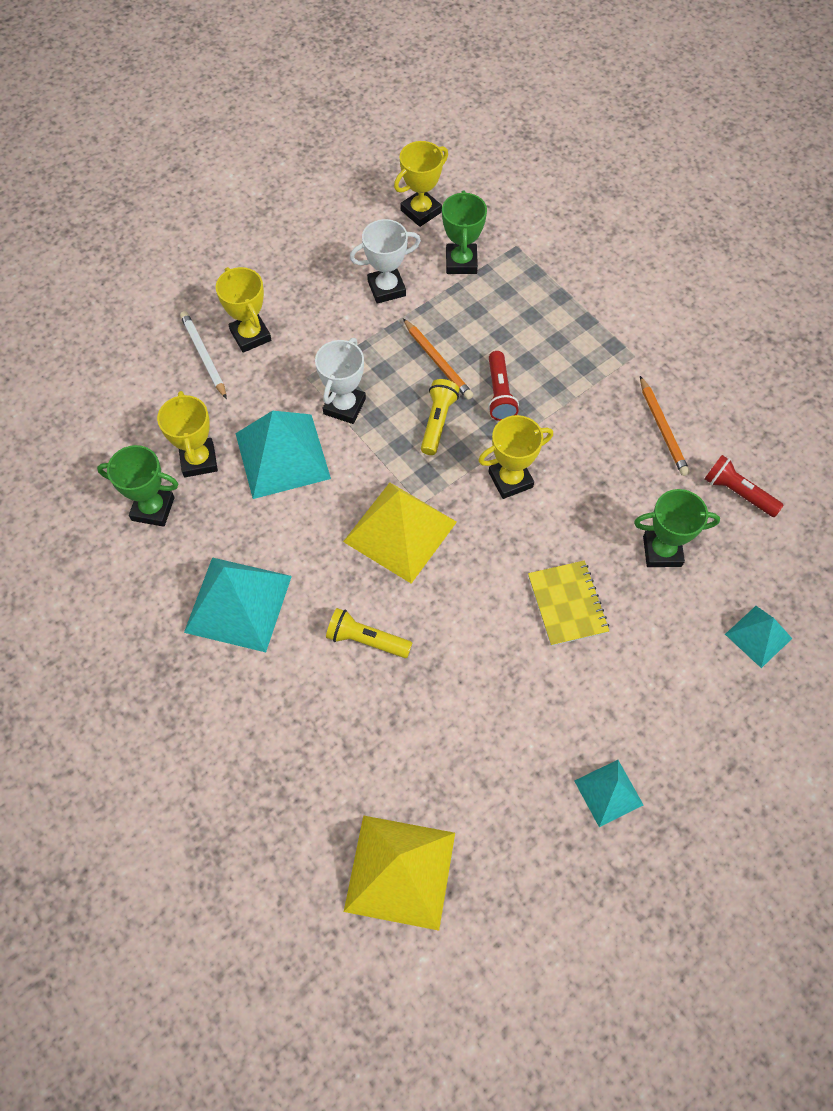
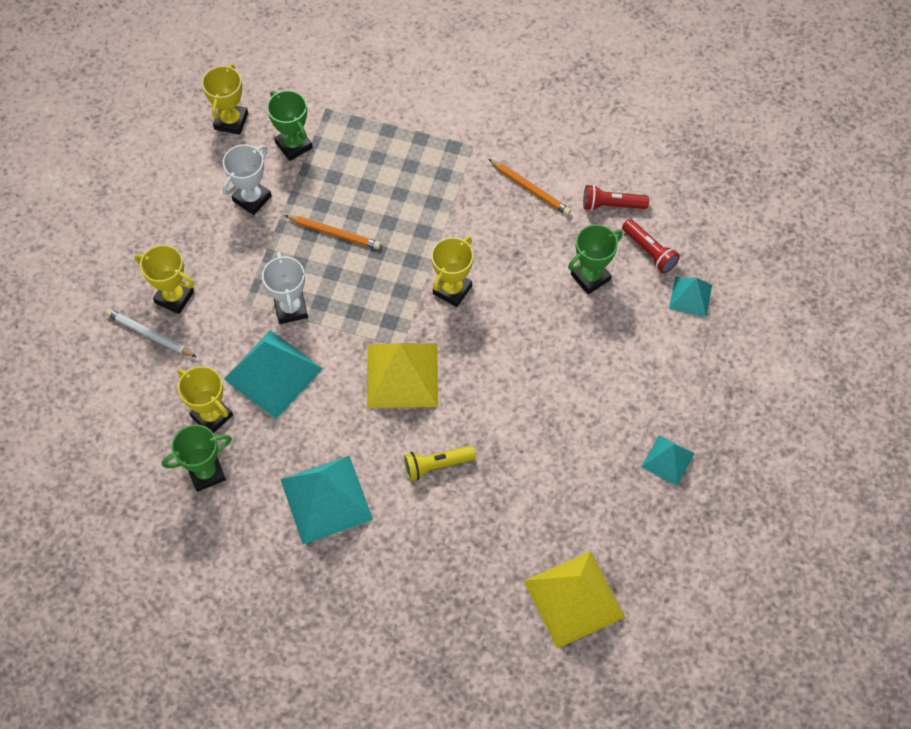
camera: 35 degrees left, 0 degrees up
(438, 422) = (369, 279): yellow flashlight -> none
(499, 394) = (398, 231): red flashlight -> red flashlight (649, 251)
(567, 604) = (554, 353): yellow notebook -> none

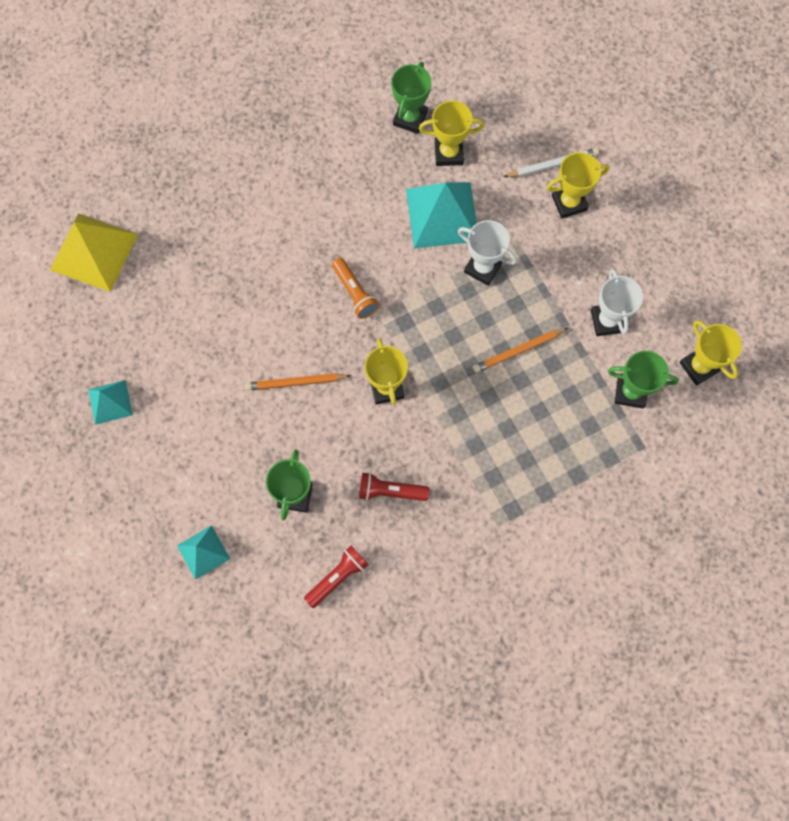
camera: 135 degrees right, 10 degrees up
(326, 499) = (317, 170): turquoise pyramid -> none
(402, 375) = (354, 293): yellow pyramid -> orange flashlight
(436, 465) = (268, 255): yellow flashlight -> none
(530, 189) = (414, 529): orange pencil -> orange pencil (295, 382)
(649, 251) = (270, 562): red flashlight -> red flashlight (390, 491)

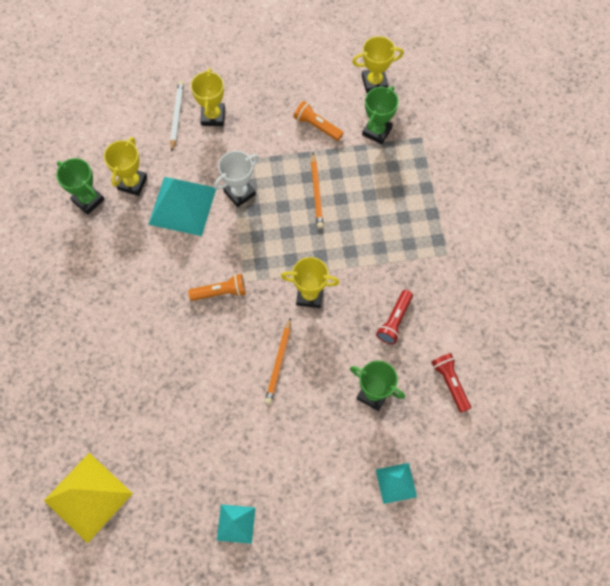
camera: 70 degrees left, 5 degrees down
(607, 321) = (317, 126): white trophy -> orange flashlight

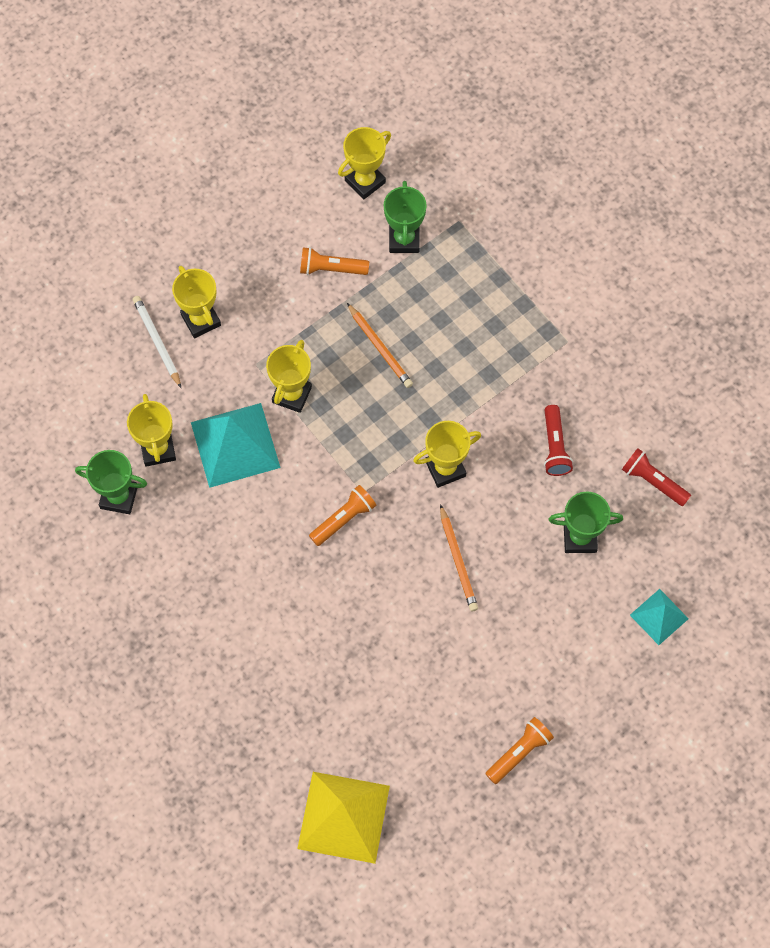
camera: 30 degrees left, 0 degrees up
(236, 523) = (519, 752): turquoise pyramid -> orange flashlight
(239, 193) = (292, 394): white trophy -> yellow trophy

